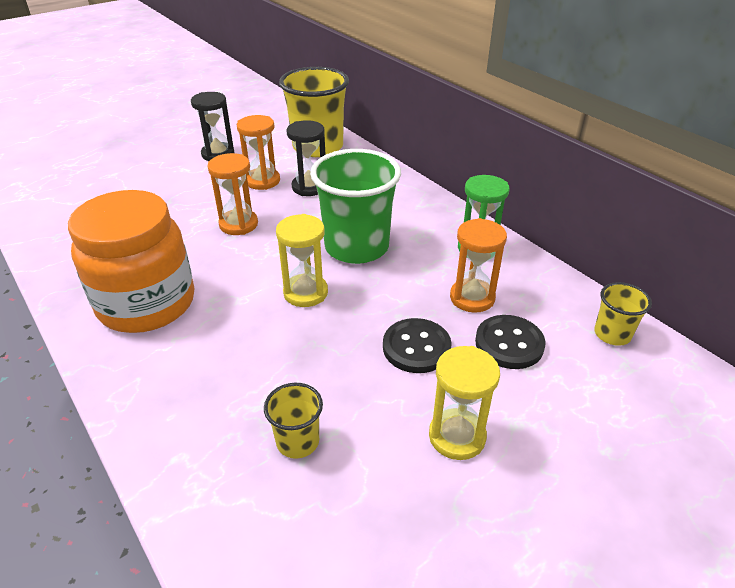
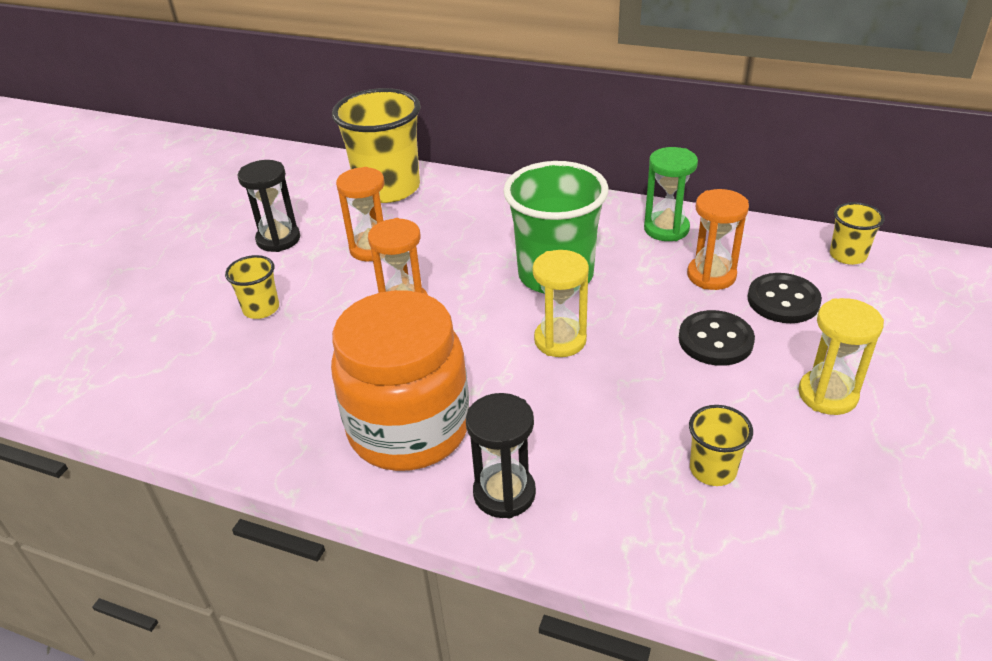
camera: 30 degrees left, 0 degrees up
(159, 191) = (261, 309): none -> yellow cup
(309, 187) = (433, 235): black hourglass -> black hourglass (504, 493)

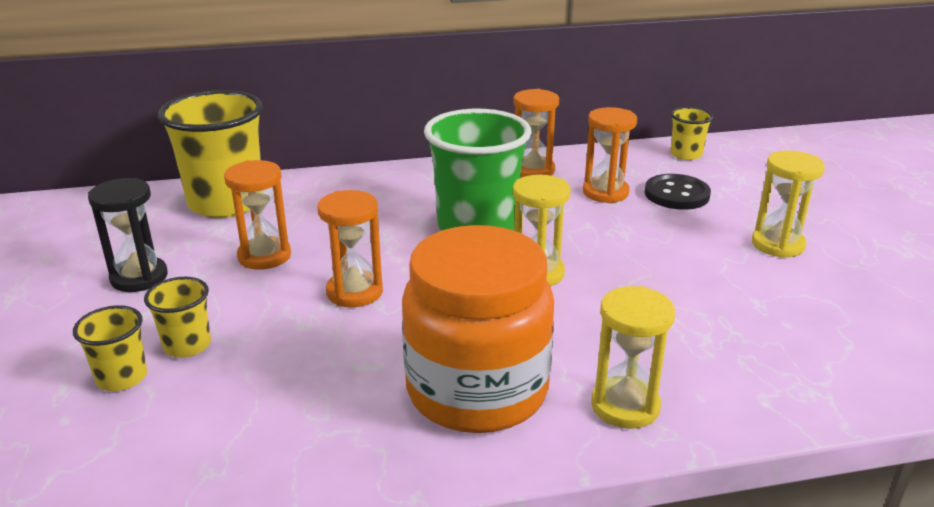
camera: 35 degrees left, 10 degrees down
(504, 493) = (625, 406): black hourglass -> yellow hourglass
(666, 229) = (533, 170): green hourglass -> orange hourglass
(713, 469) = (762, 322): yellow cup -> yellow cup (122, 377)
(715, 340) = (660, 235): black button -> none

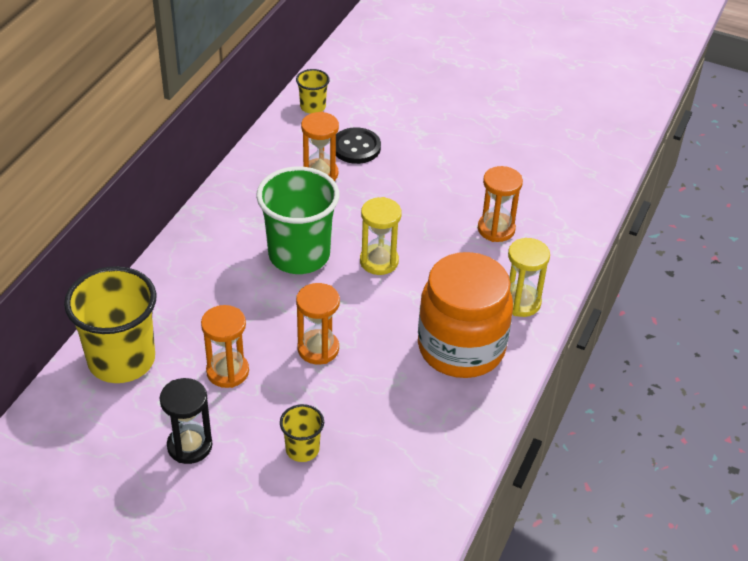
camera: 55 degrees left, 15 degrees up
(122, 377) = (309, 491): yellow cup -> none
(533, 170) = (253, 185): orange hourglass -> orange hourglass (496, 229)
(777, 245) = (449, 151): yellow hourglass -> none

